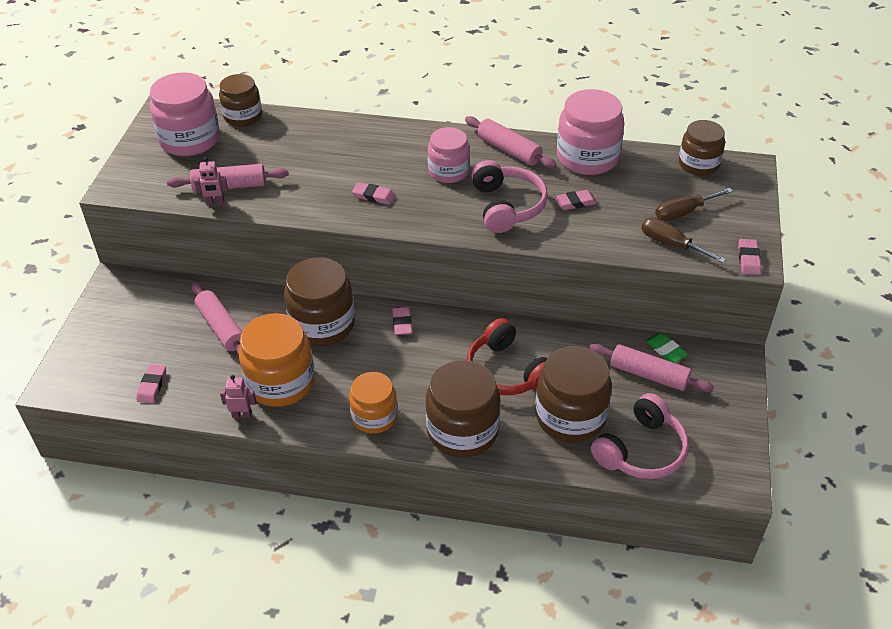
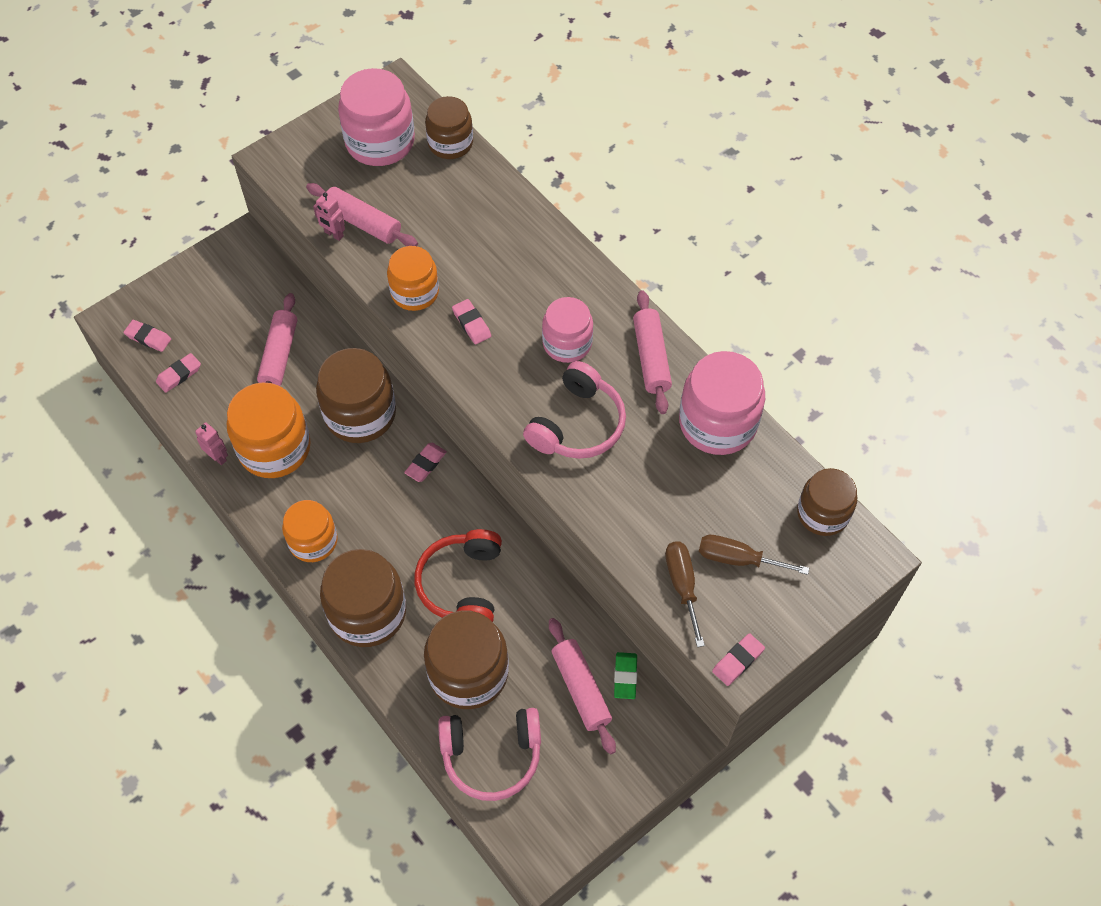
camera: 40 degrees right, 15 degrees up
(313, 201) = (415, 292): none -> orange jar
(575, 202) = (646, 468): pink eraser -> pink eraser (148, 337)

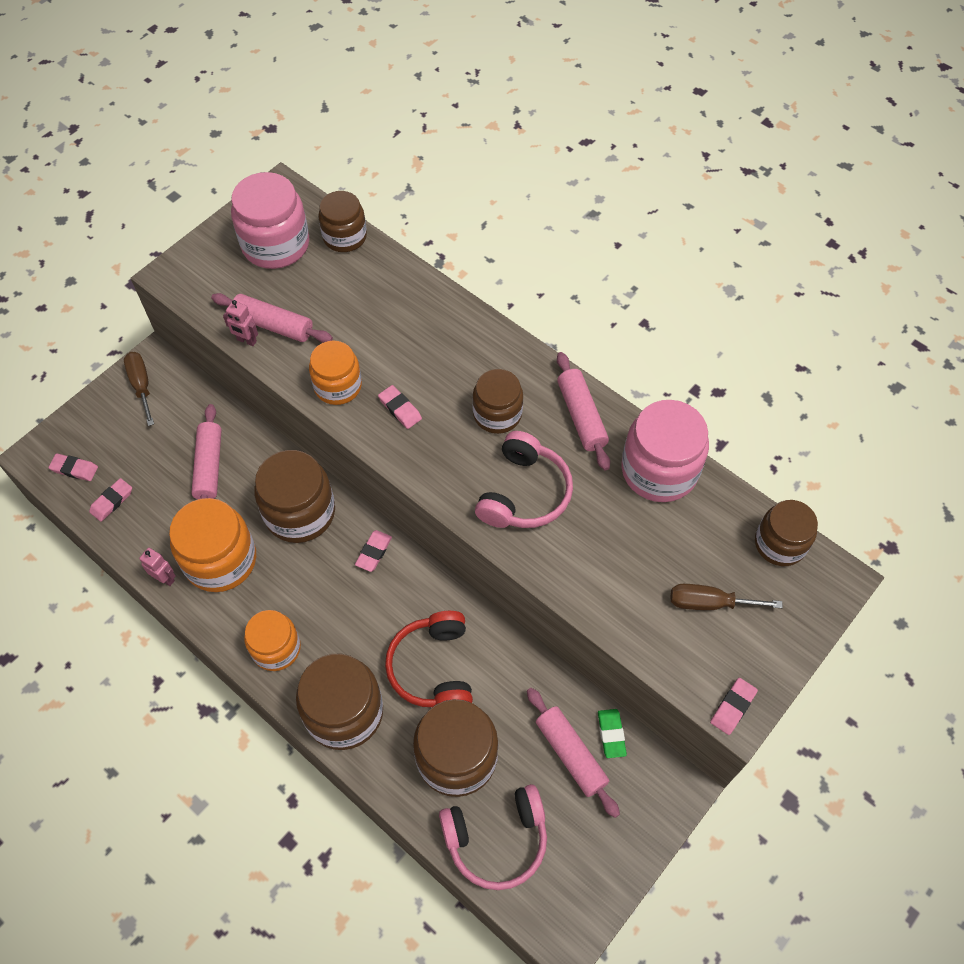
camera: 10 degrees left, 0 degrees up
(567, 343) = (497, 414): pink jar -> brown jar
(682, 585) = (661, 639): brown screwdriver -> brown screwdriver (141, 385)

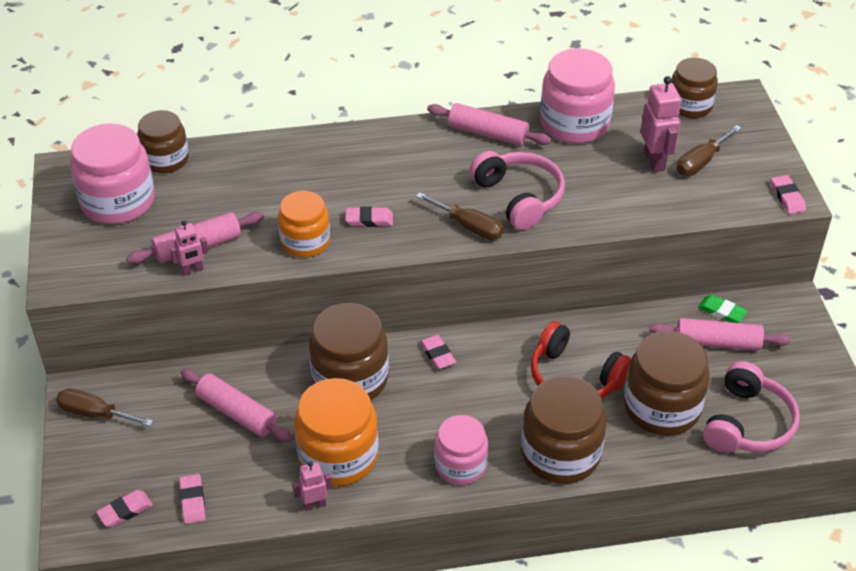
camera: 50 degrees left, 15 degrees down
(276, 648) = (460, 465): orange jar -> pink jar
(455, 482) = (469, 227): none -> brown screwdriver
(497, 414) = (436, 172): brown jar -> none
(672, 565) = (655, 161): none -> pink robot

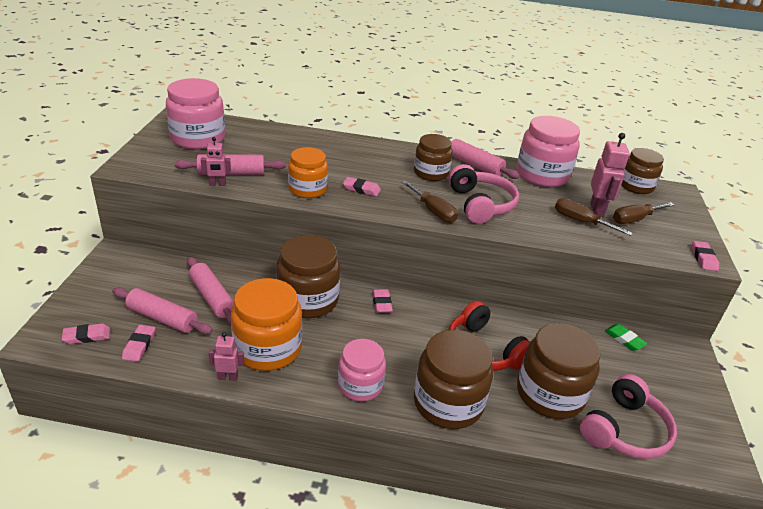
camera: 15 degrees right, 10 degrees down
(95, 414) = (115, 269): brown screwdriver -> brown screwdriver (580, 221)
(165, 159) = (245, 126): brown jar -> brown jar (431, 173)
(717, 342) = (614, 360): pink rolling pin -> pink rolling pin (162, 318)

